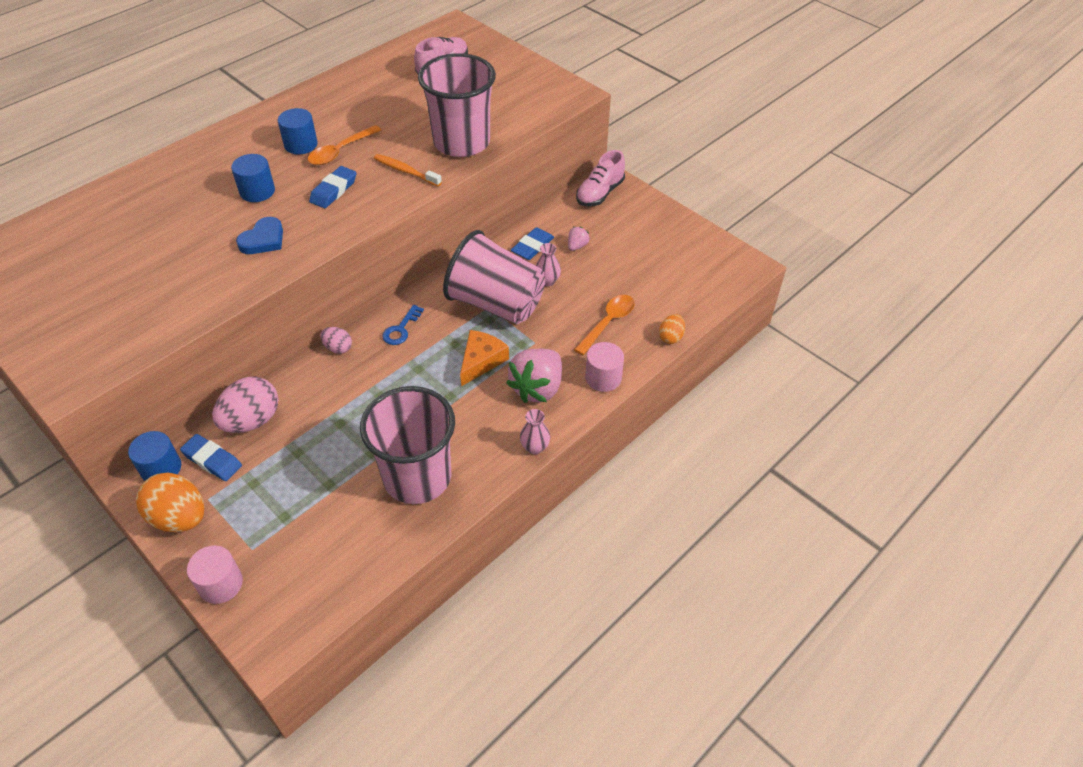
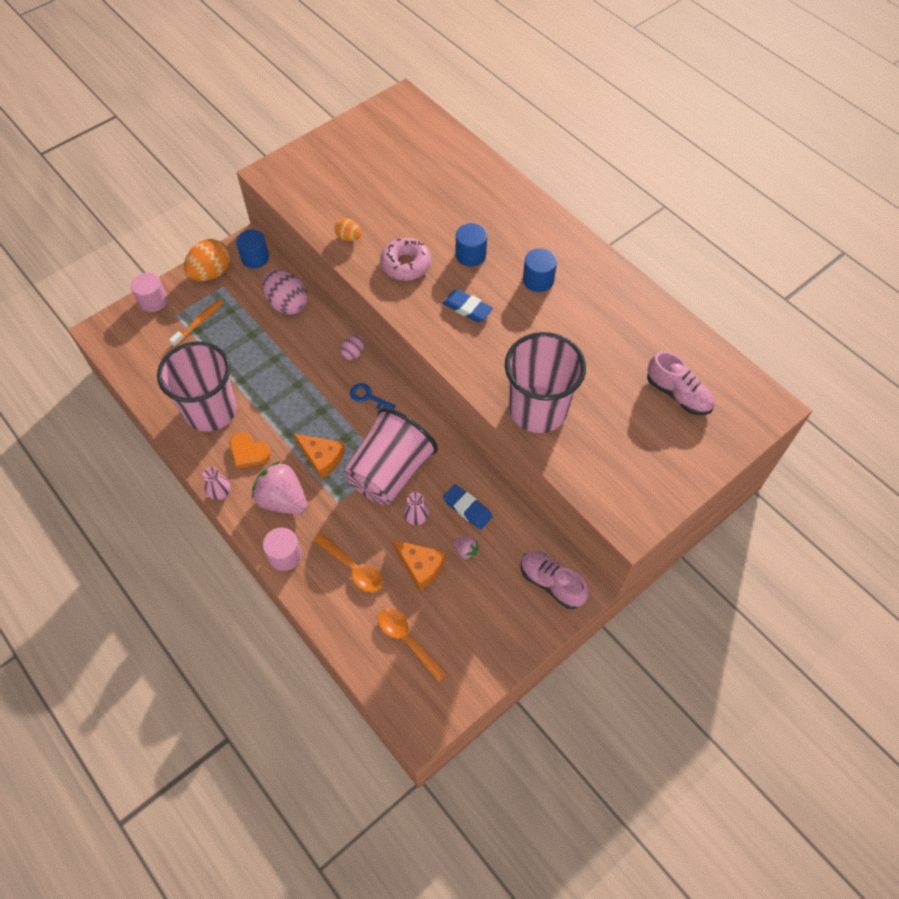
camera: 95 degrees right, 10 degrees up
(212, 460) = (256, 285): blue eraser -> none
(263, 239) = (406, 264): blue heart -> pink donut
(340, 151) = (526, 310): orange spoon -> orange spoon (407, 640)
(405, 171) = (493, 362): orange toothbrush -> orange toothbrush (199, 322)
(477, 428) = (249, 452): none -> orange heart
(598, 275) = (420, 566): none -> orange cheese
(671, 337) = (326, 624): orange egg -> orange egg (348, 237)

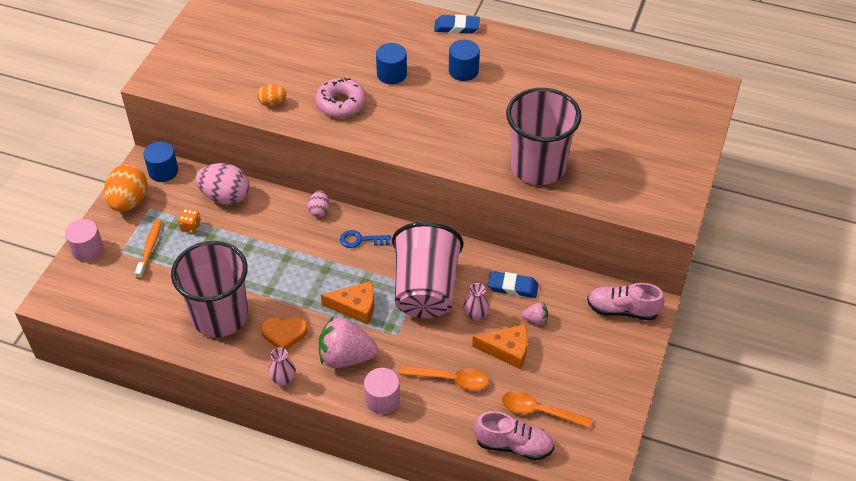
camera: 30 degrees left, 10 degrees down
(242, 318) = (190, 226): none -> orange dice
(467, 308) = (421, 116): blue eraser -> blue eraser (456, 27)
(678, 394) = (637, 108): pink shoe -> pink shoe (513, 445)

